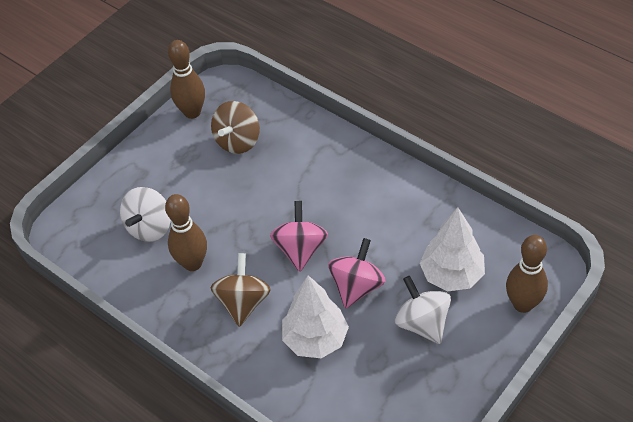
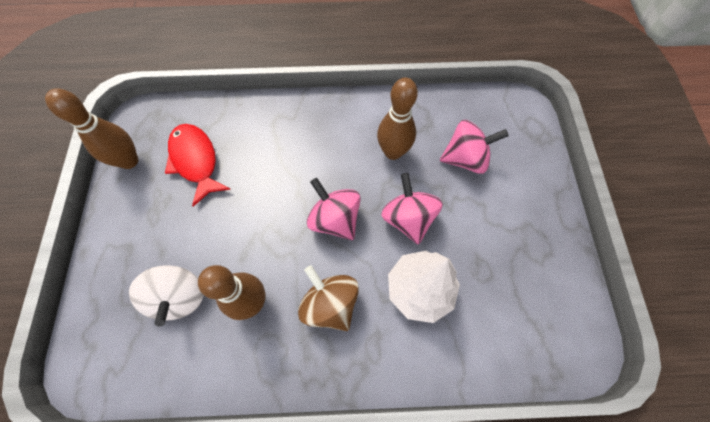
camera: 45 degrees left, 15 degrees up
(238, 141) = (196, 161): brown spinning top -> red fish
(422, 323) = (482, 212): white spinning top -> none
(451, 275) = (465, 158): white tree -> pink spinning top
(523, 304) = (531, 146): brown bowling pin -> brown bowling pin (393, 152)

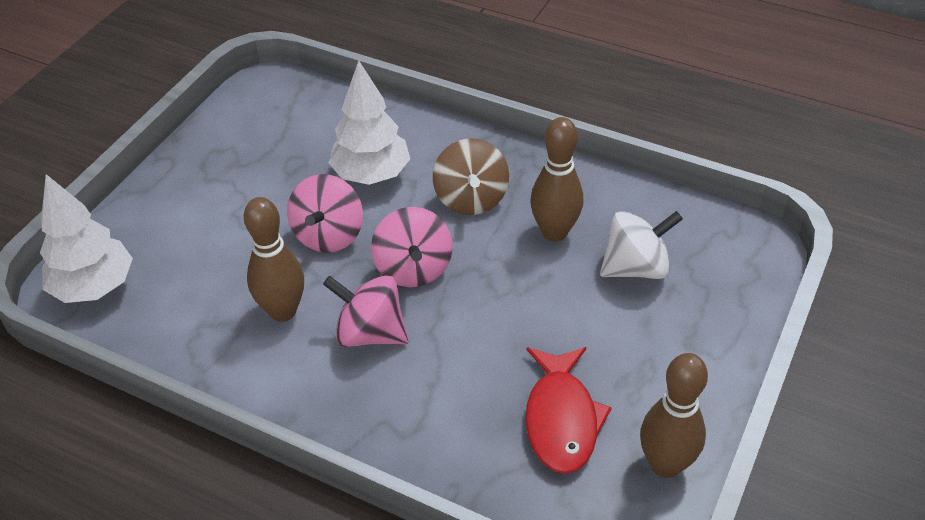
camera: 150 degrees left, 20 degrees down
(179, 297) = (636, 267): white spinning top -> white spinning top turned 60 degrees clockwise
(465, 158) = (203, 265): pink spinning top -> pink spinning top (370, 333)
(510, 116) = (94, 287): none -> white tree

